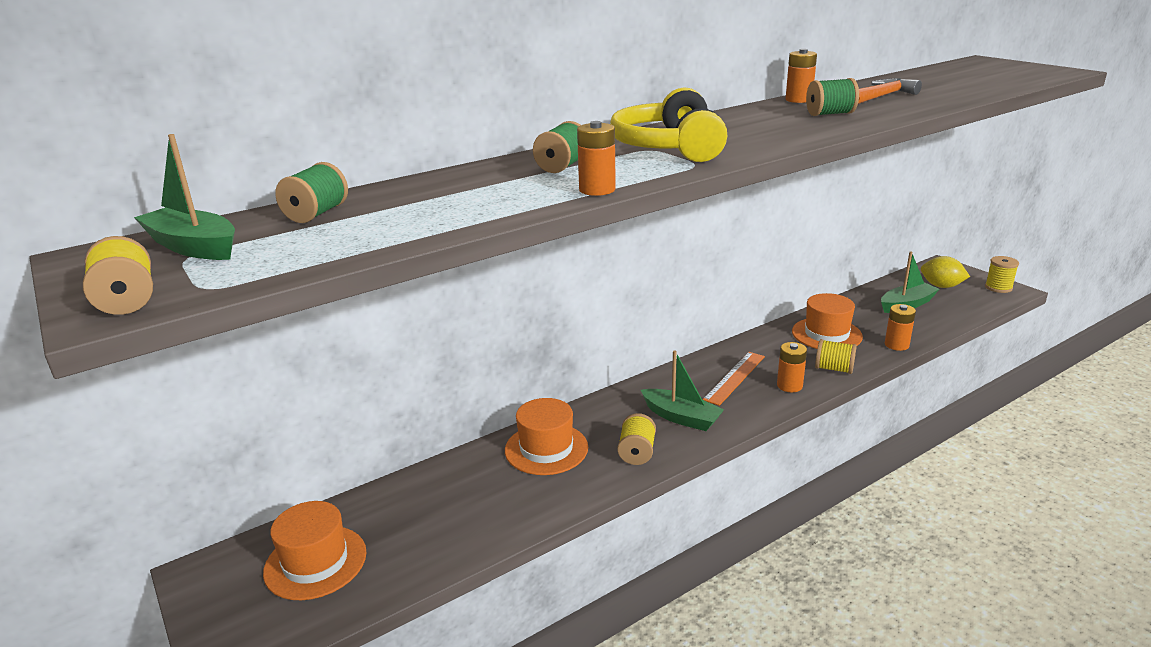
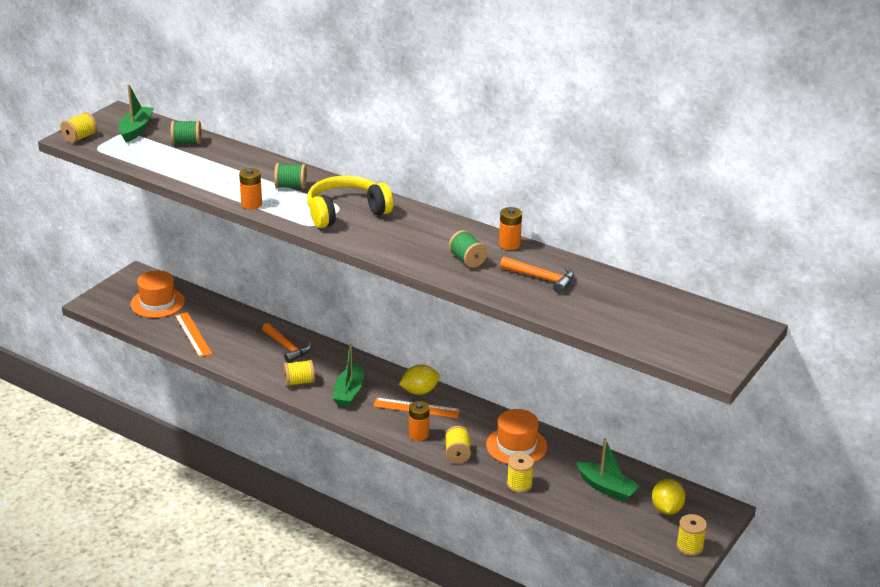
camera: 65 degrees right, 5 degrees up
(444, 535) = (193, 334): none -> orange ruler
(546, 449) = (286, 347): orange hat -> orange hammer
(702, 370) = (419, 391): none -> yellow lemon
(896, 345) = (519, 484): orange battery -> yellow spool

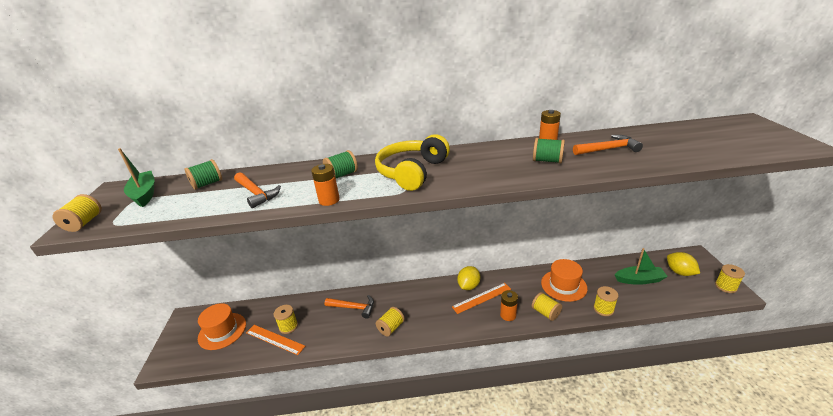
camera: 35 degrees left, 0 degrees up
(210, 171) = (256, 193): none -> orange hammer
(214, 330) = (288, 326): none -> yellow spool
(349, 392) = (431, 314): green boat -> none

